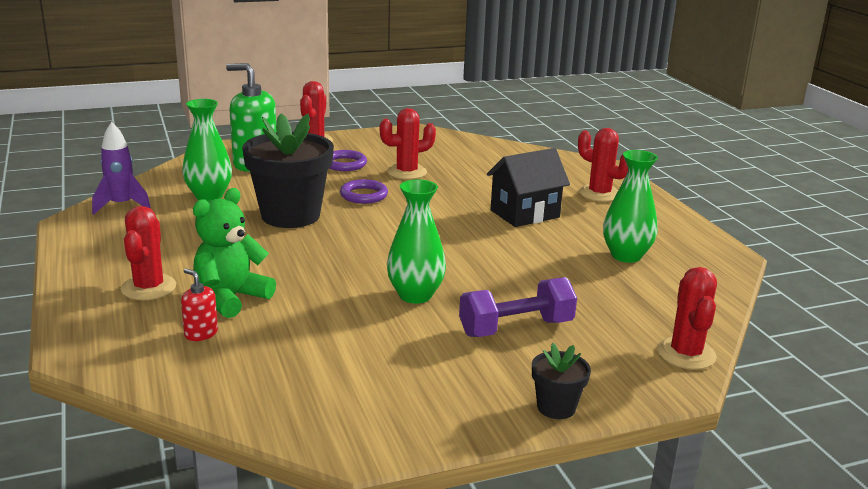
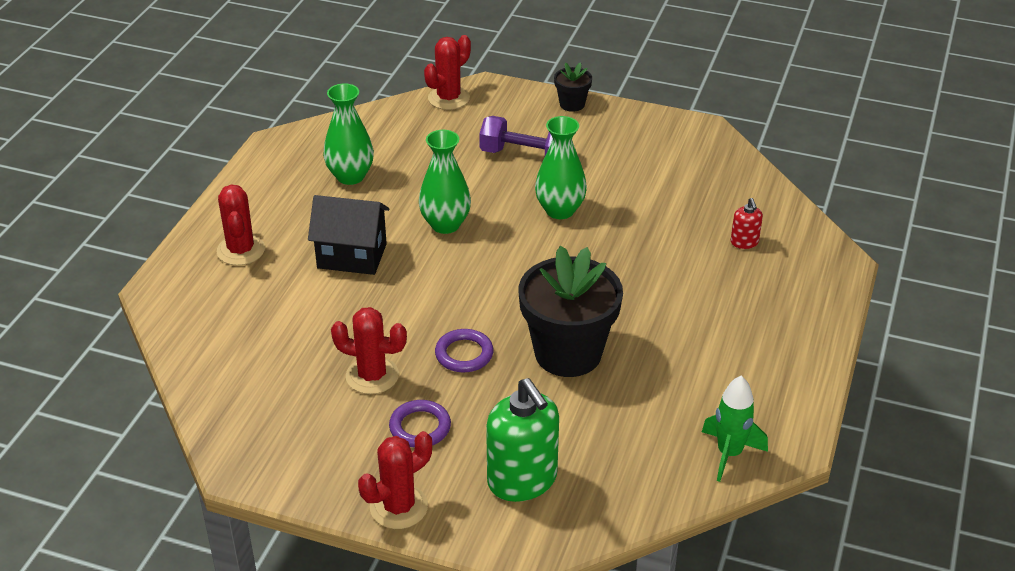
camera: 140 degrees left, 15 degrees up
(122, 205) = (729, 454): purple rocket -> green rocket
(149, 288) = (760, 307): red cactus -> none
(209, 196) = (624, 430): green vase -> green vase (445, 224)
(231, 298) = (700, 267): green teddy bear -> none

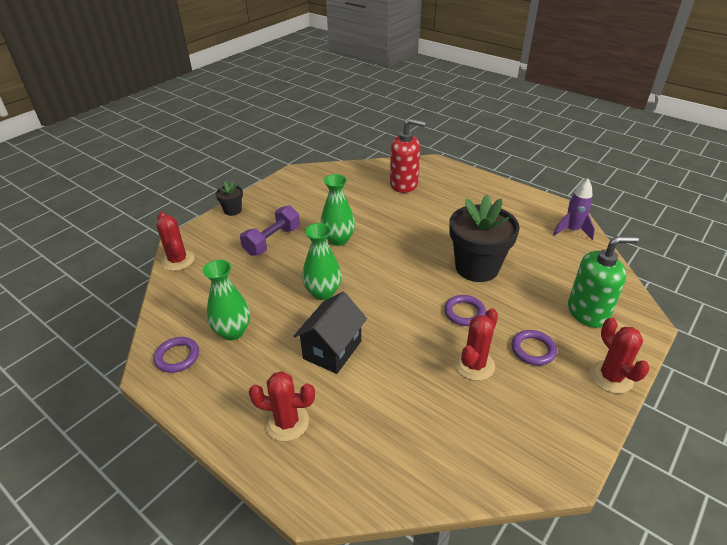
camera: 70 degrees left, 0 degrees up
(300, 152) = (177, 357): none -> purple ring
(729, 454) = (572, 230): green rocket -> purple rocket
(744, 242) = (404, 184): red soap dispenser -> red soap dispenser, size x2.13

